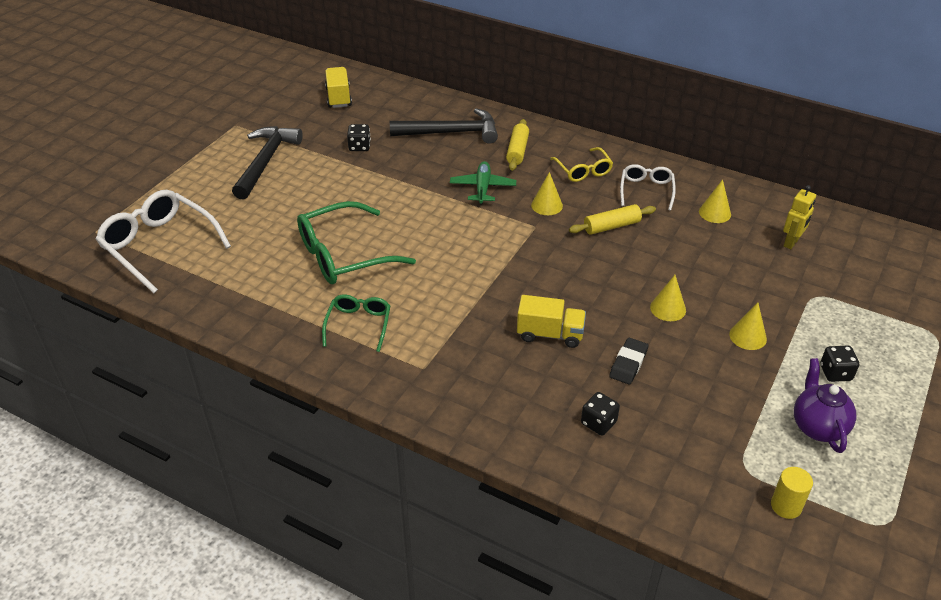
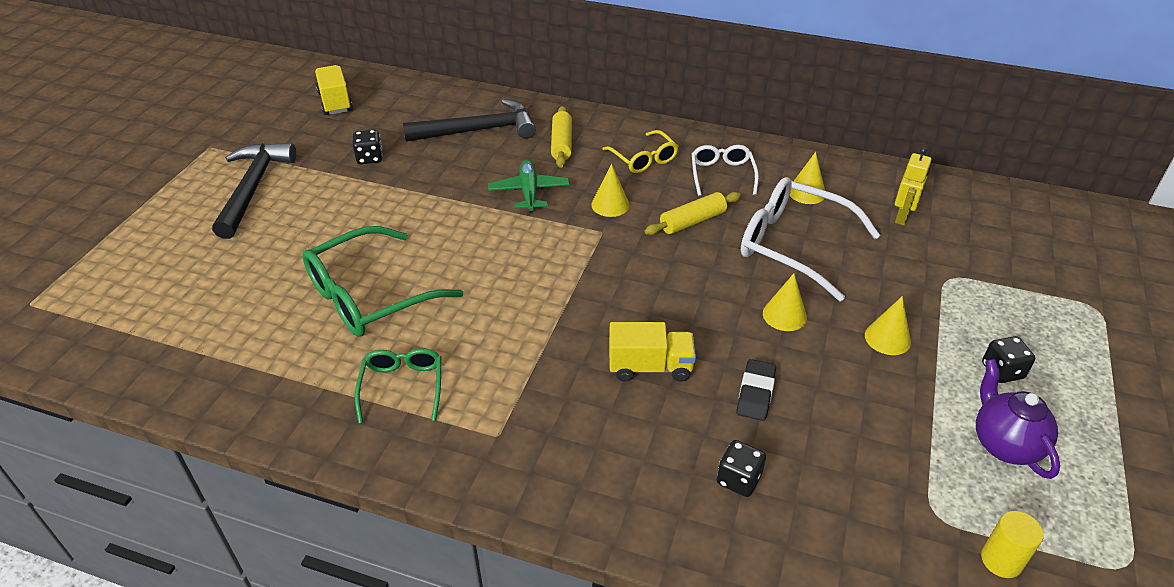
camera: 10 degrees left, 0 degrees up
(158, 245) = (119, 312): white glasses -> white glasses (792, 245)

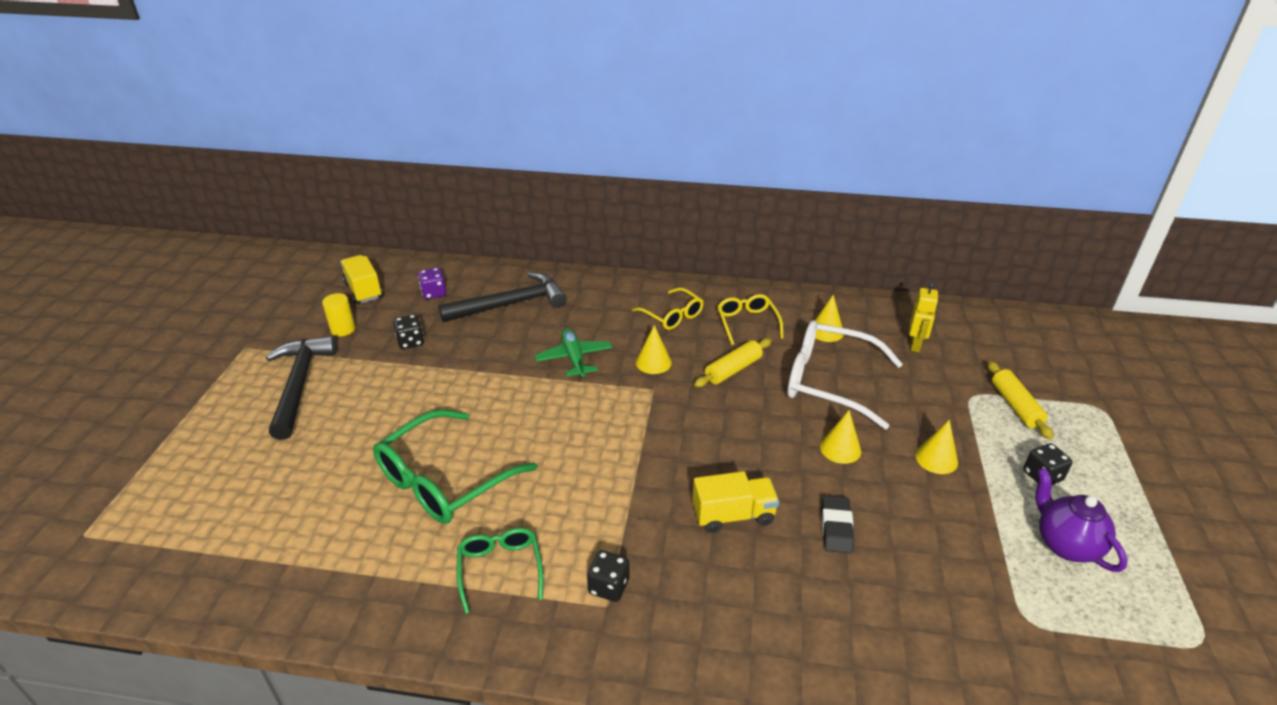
camera: 10 degrees left, 5 degrees down
(404, 112) = (434, 293): none -> purple dice
(561, 144) = (592, 309): yellow rolling pin -> yellow rolling pin (1015, 406)
(722, 174) = (747, 322): white glasses -> yellow glasses
(738, 479) = (845, 614): black dice -> black dice (609, 586)
(1001, 560) = (1097, 656): yellow cylinder -> yellow cylinder (343, 329)

